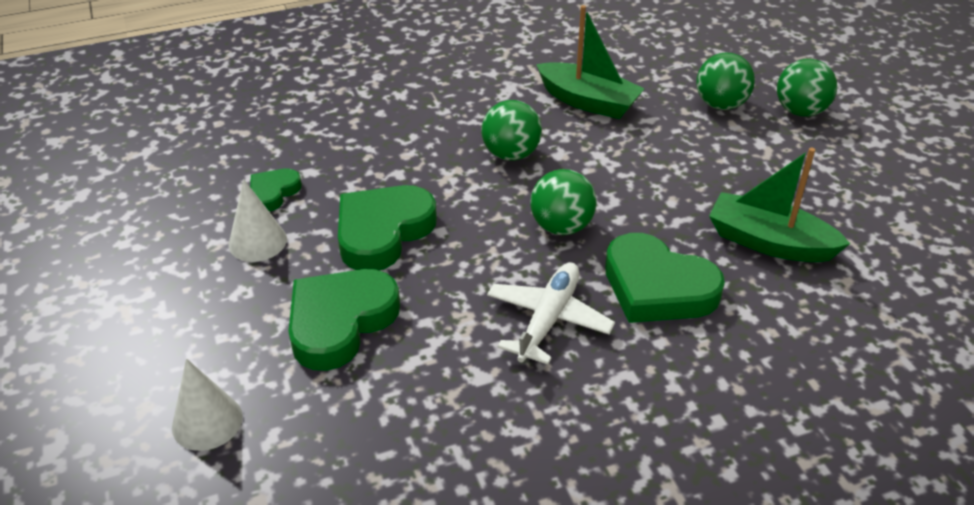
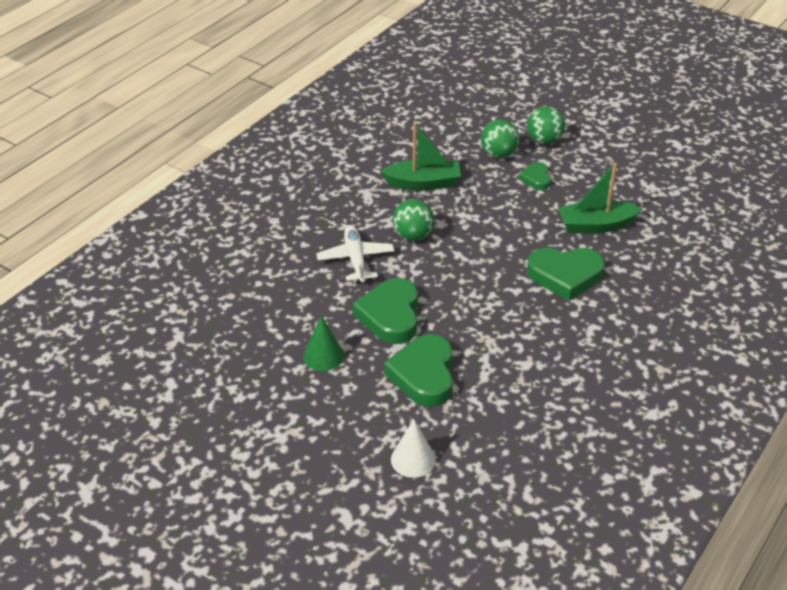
camera: 35 degrees left, 0 degrees up
(257, 241) = (323, 356): white cone -> green cone
(273, 192) = (297, 323): green heart -> green heart (536, 179)
(548, 319) = (529, 319): white plane -> white plane (355, 259)
(561, 227) = (485, 266): green ball -> none

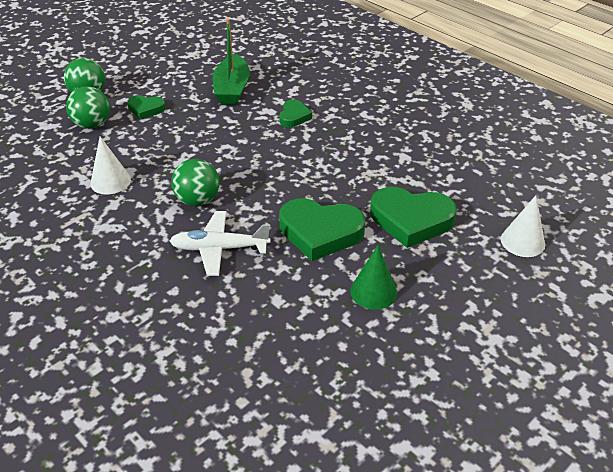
camera: 80 degrees left, 0 degrees up
(423, 183) = (110, 181): green boat -> white cone
(565, 275) = (294, 116): green heart -> green heart, size x0.54

